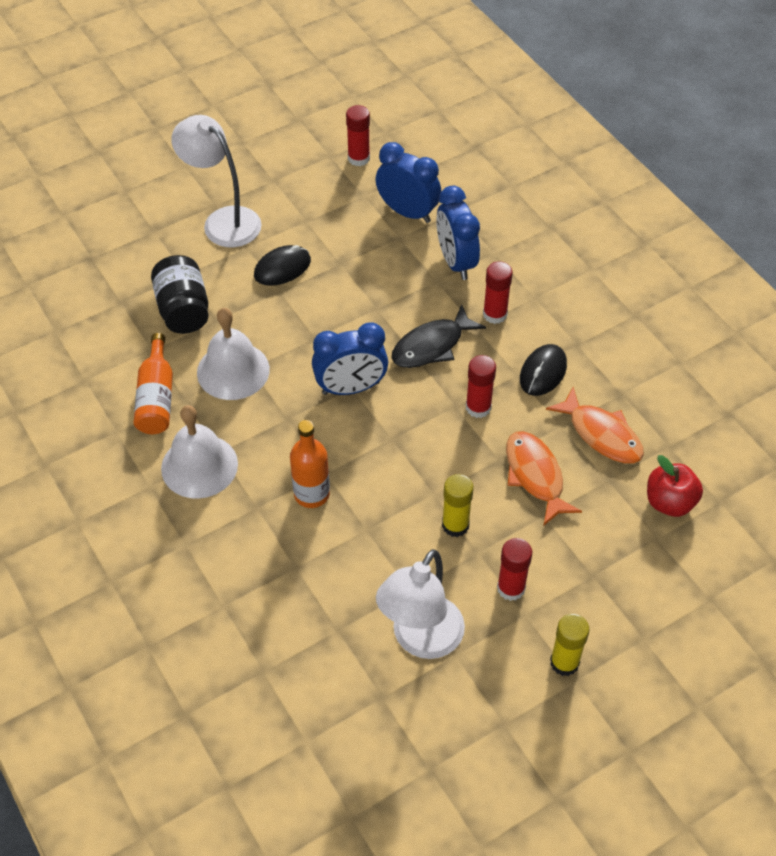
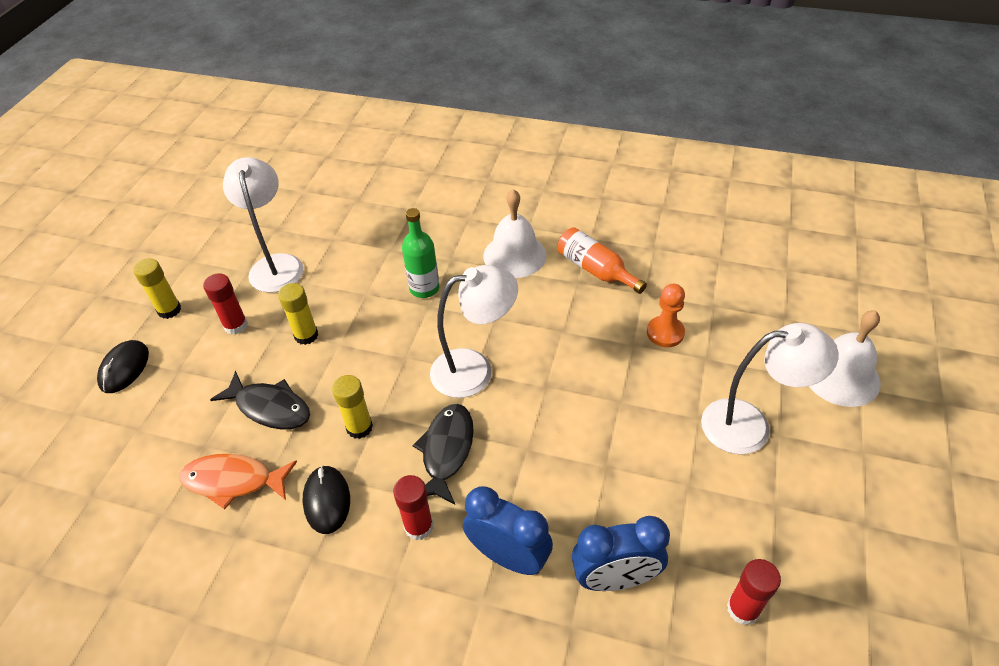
camera: 140 degrees right, 5 degrees down
(183, 310) = (665, 333): black jar -> orange pawn
(233, 370) = (572, 320): white bell -> white bell (841, 376)
(282, 268) = (645, 422): black mouse -> black mouse (124, 368)
(311, 494) = (424, 288): orange bottle -> green bottle
(351, 388) = (474, 369): blue clock -> white lamp
(478, 407) = (359, 427): red glue stick -> yellow glue stick
(535, 476) = (270, 408): orange fish -> black fish
(669, 502) = (139, 464): red apple -> none

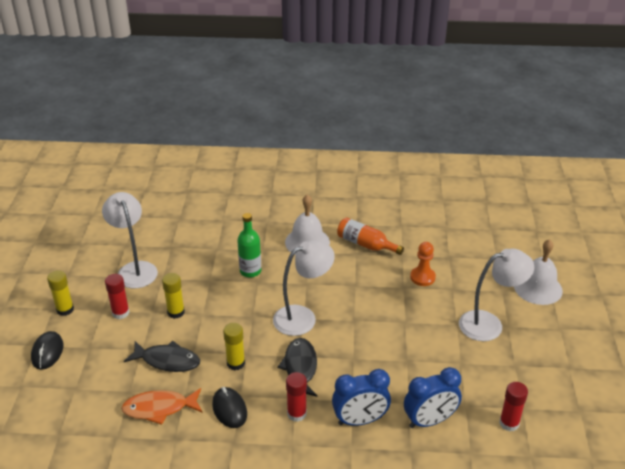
camera: 15 degrees left, 10 degrees down
(508, 556) = (360, 420): blue clock -> blue clock turned 150 degrees clockwise

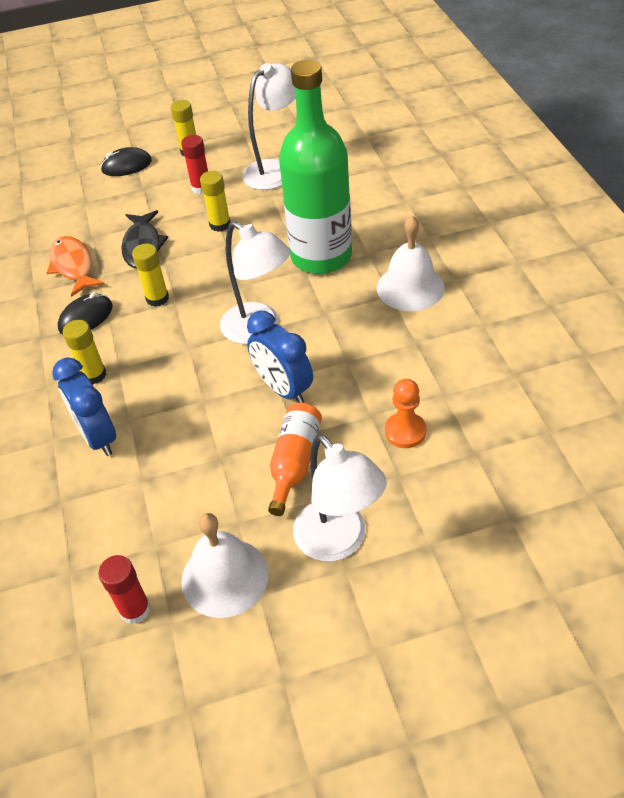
camera: 75 degrees right, 10 degrees up
(250, 271) = (321, 256): green bottle -> green bottle, size x2.06
(296, 413) = (94, 375): red glue stick -> yellow glue stick
(300, 368) = (169, 355): black fish -> none
(365, 244) = (443, 347): orange bottle -> orange bottle (294, 462)
(429, 421) = (116, 510): blue clock -> blue clock (283, 389)
(538, 288) = (466, 597): white bell -> white bell (224, 577)

